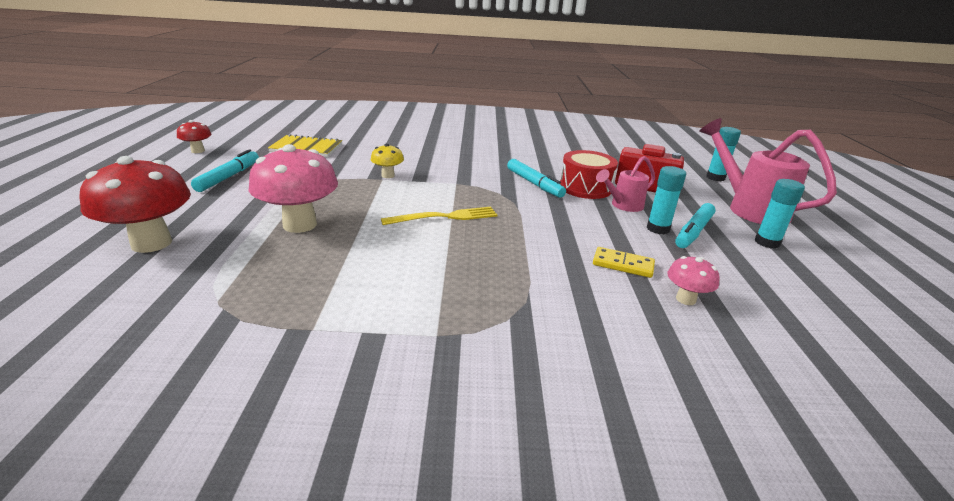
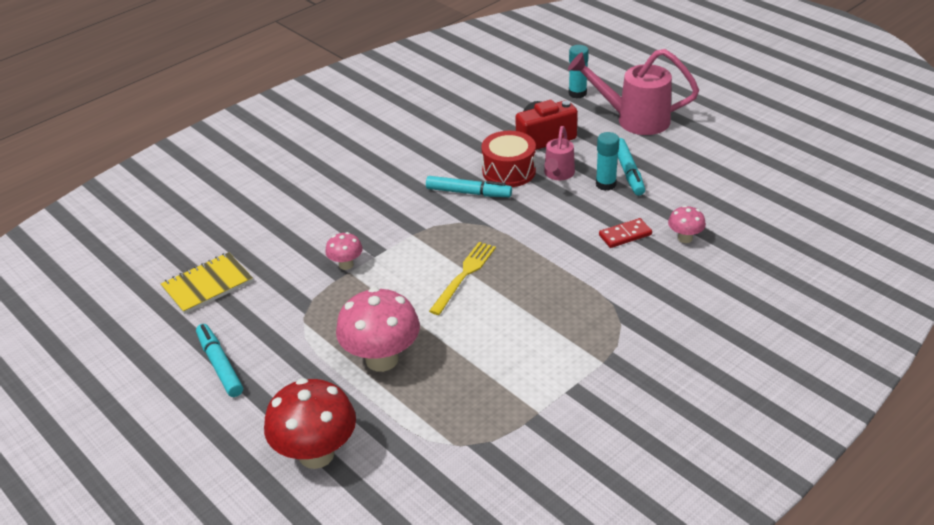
camera: 40 degrees left, 10 degrees up
(198, 151) = (112, 363): red mushroom -> none
(388, 175) = (346, 265): yellow mushroom -> pink mushroom
(623, 265) = (625, 235): yellow domino -> red domino
(767, 242) = (676, 152): turquoise glue stick -> none

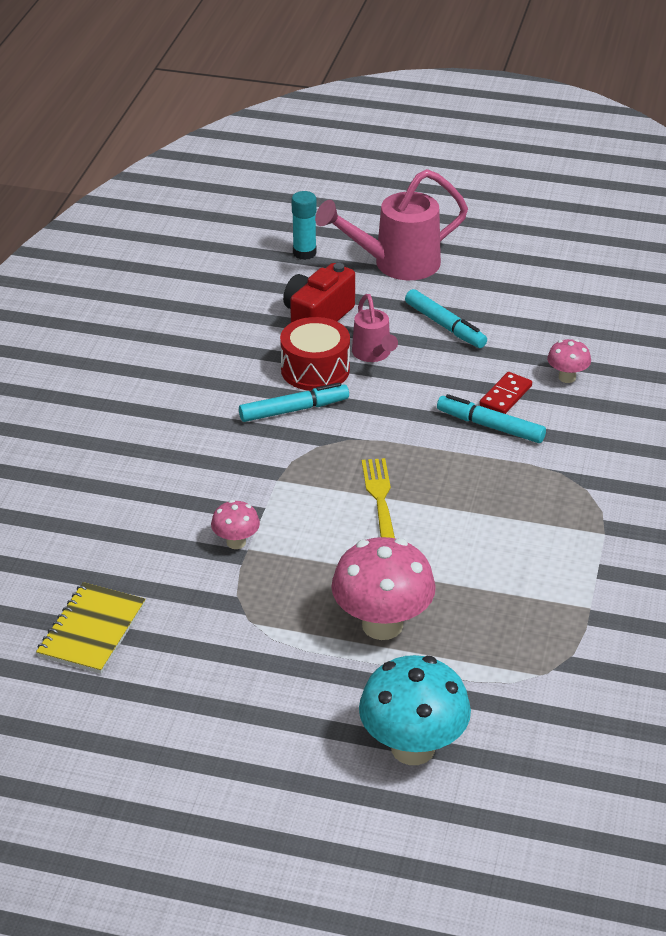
camera: 35 degrees left, 0 degrees up
(220, 365) = (207, 709): turquoise marker -> turquoise marker (490, 426)
(316, 454) = (413, 748): red mushroom -> turquoise mushroom
(606, 184) = (434, 348): turquoise glue stick -> none

